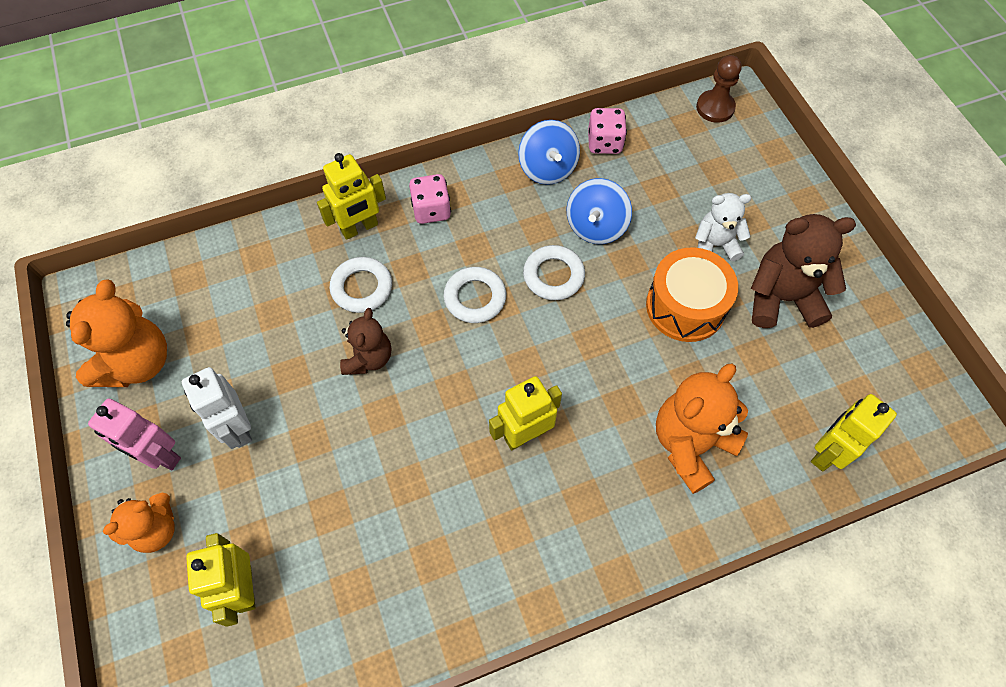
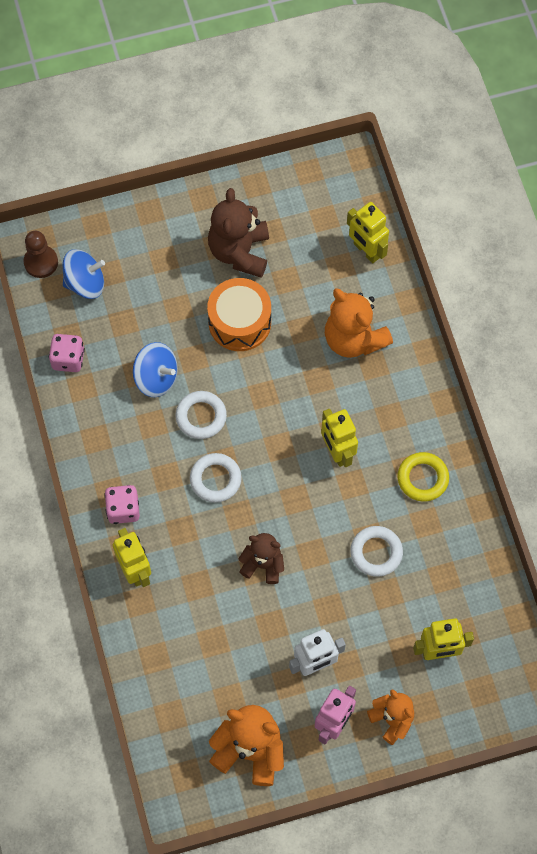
camera: 85 degrees left, 5 degrees up
(362, 288) = (196, 569): white ring -> white ring (376, 552)
(497, 551) = (422, 478): none -> yellow ring
(547, 168) = (90, 409): blue spinning top -> blue spinning top (85, 283)
(715, 245) = (185, 290): white teddy bear -> none

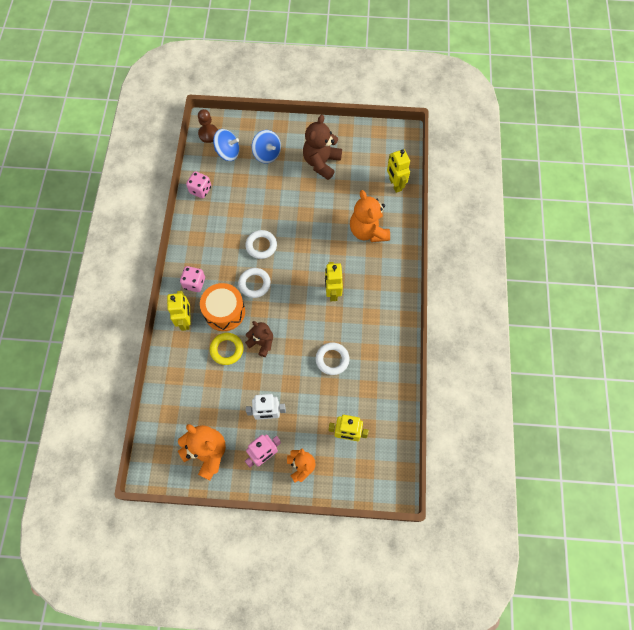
camera: 20 degrees right, 0 degrees up
(156, 378) = (245, 216): blue spinning top -> blue spinning top (267, 154)
(239, 322) = (305, 201): orange drum -> orange drum (224, 311)
(422, 478) = (378, 325): yellow ring -> yellow ring (227, 349)

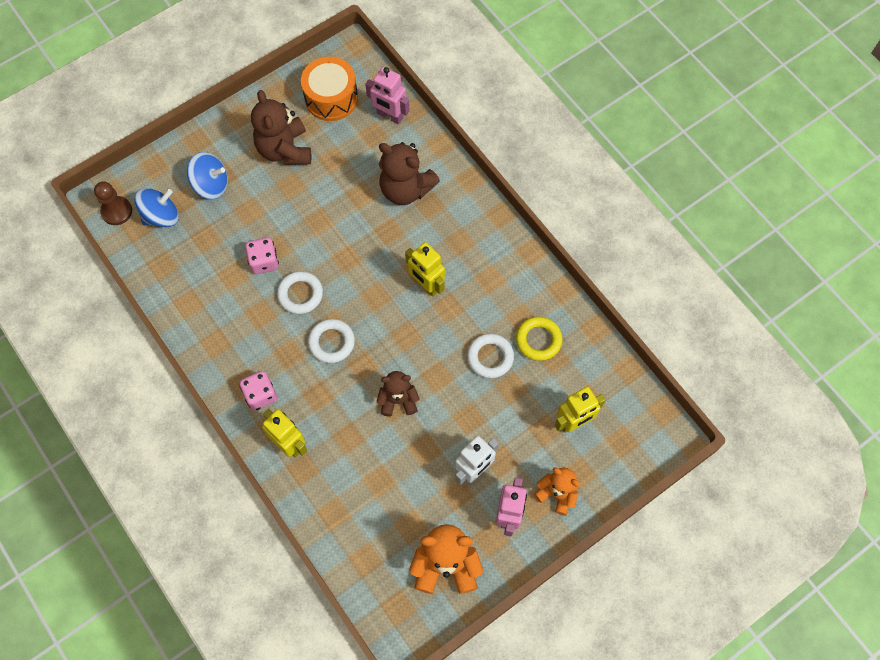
camera: 40 degrees left, 0 degrees up
(200, 190) = (168, 284): pink dice -> pink dice (264, 262)
(224, 311) = (325, 399): orange drum -> orange drum (331, 98)
(227, 349) = (366, 438): yellow ring -> yellow ring (538, 340)
(368, 231) = (405, 189): orange teddy bear -> brown teddy bear
(395, 184) = (389, 116): yellow robot -> pink robot

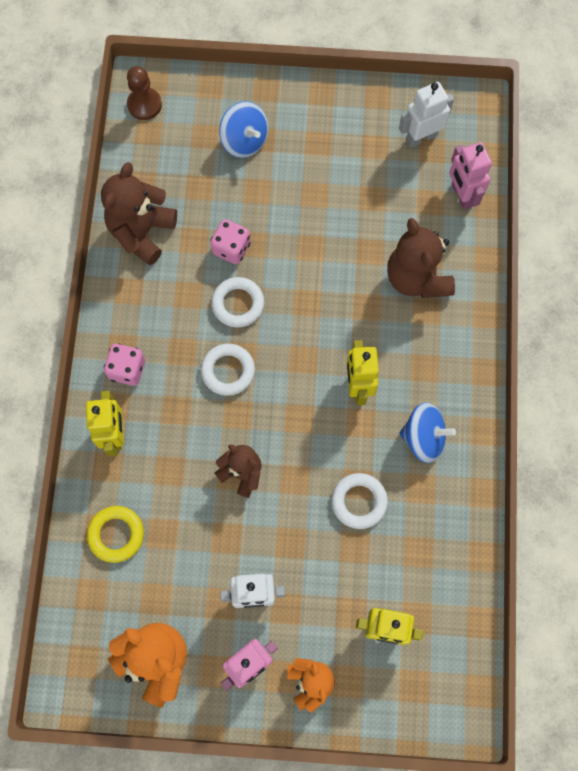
camera: 40 degrees right, 5 degrees up
(161, 216) = (178, 138): blue spinning top -> blue spinning top (423, 438)
(284, 149) = (337, 156): brown teddy bear -> brown teddy bear (142, 232)
(331, 98) = (421, 137): orange drum -> white robot
(538, 340) = (418, 522): yellow ring -> yellow ring (116, 534)

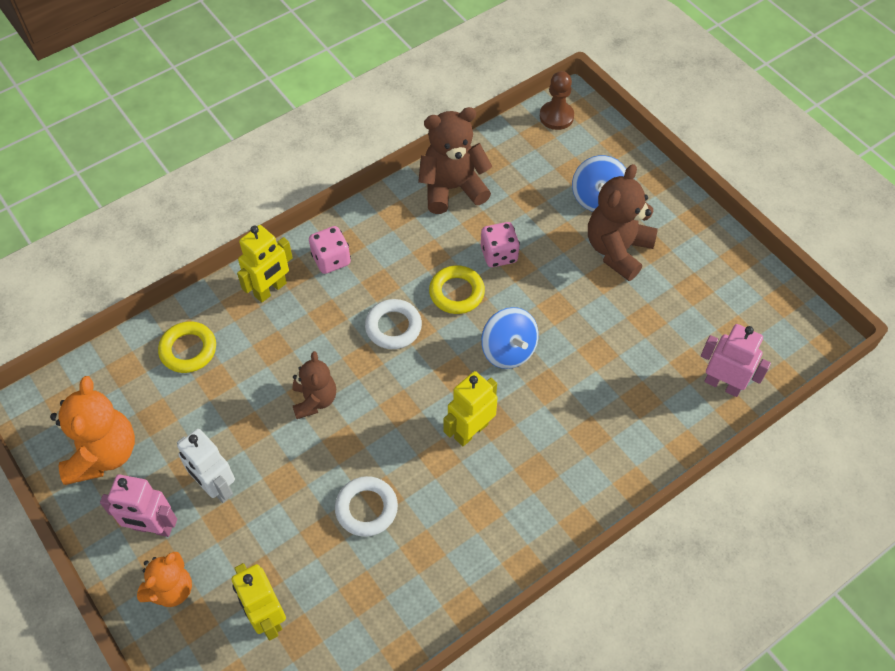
camera: 50 degrees right, 15 degrees down
(238, 304) = (456, 293): white ring -> yellow ring
(417, 278) = (611, 405): brown teddy bear -> brown teddy bear (617, 250)
(421, 137) = (740, 315): white robot -> none
(423, 438) = (471, 518): blue spinning top -> blue spinning top (508, 350)
(461, 195) = (722, 384): pink robot -> pink robot turned 90 degrees clockwise

